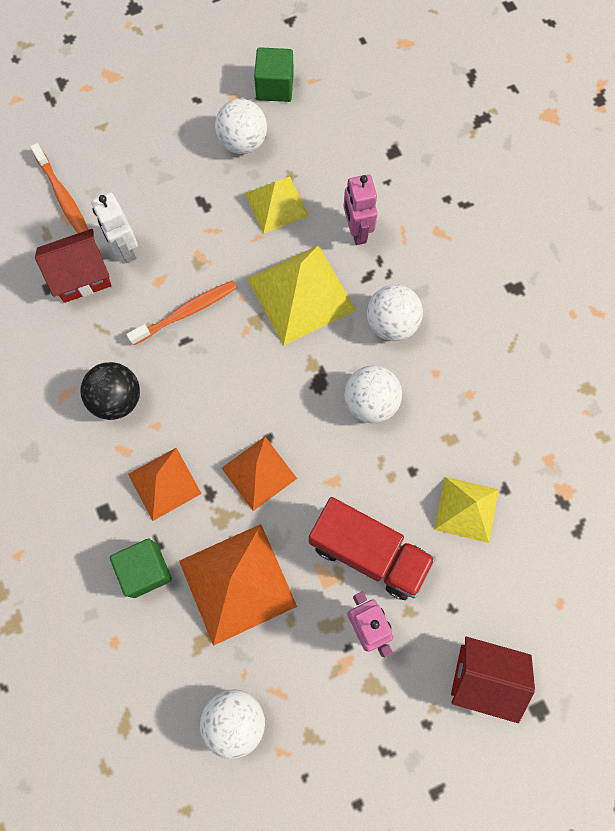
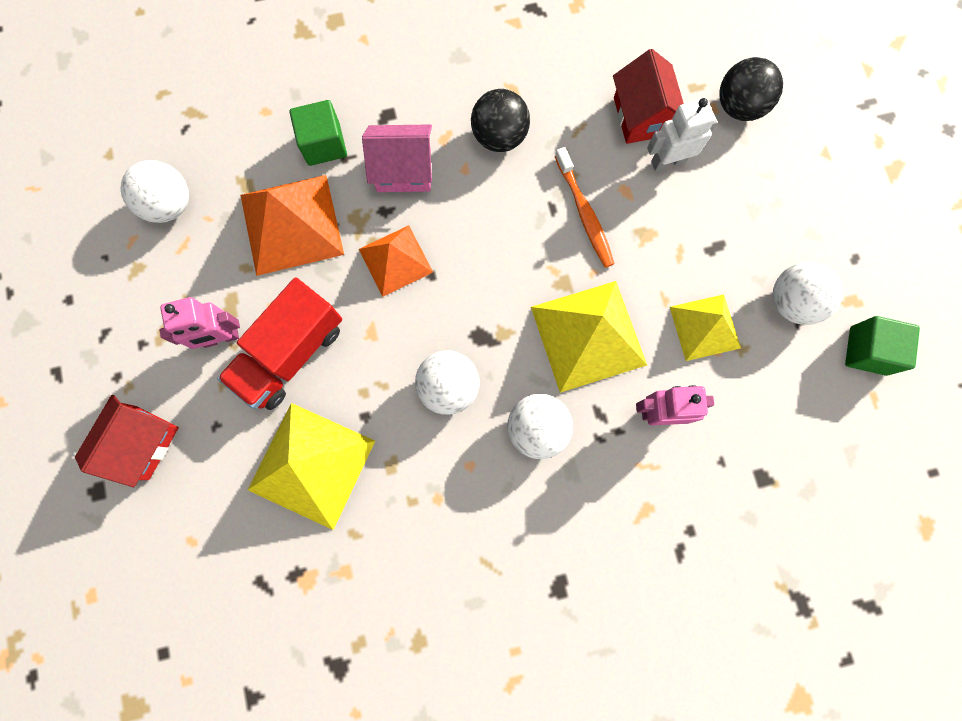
camera: 100 degrees right, 5 degrees up
(63, 197) = (738, 107): orange toothbrush -> black ball
(164, 483) = (404, 170): orange pyramid -> pink house
(466, 509) = (311, 465): yellow pyramid -> yellow pyramid, size x1.59

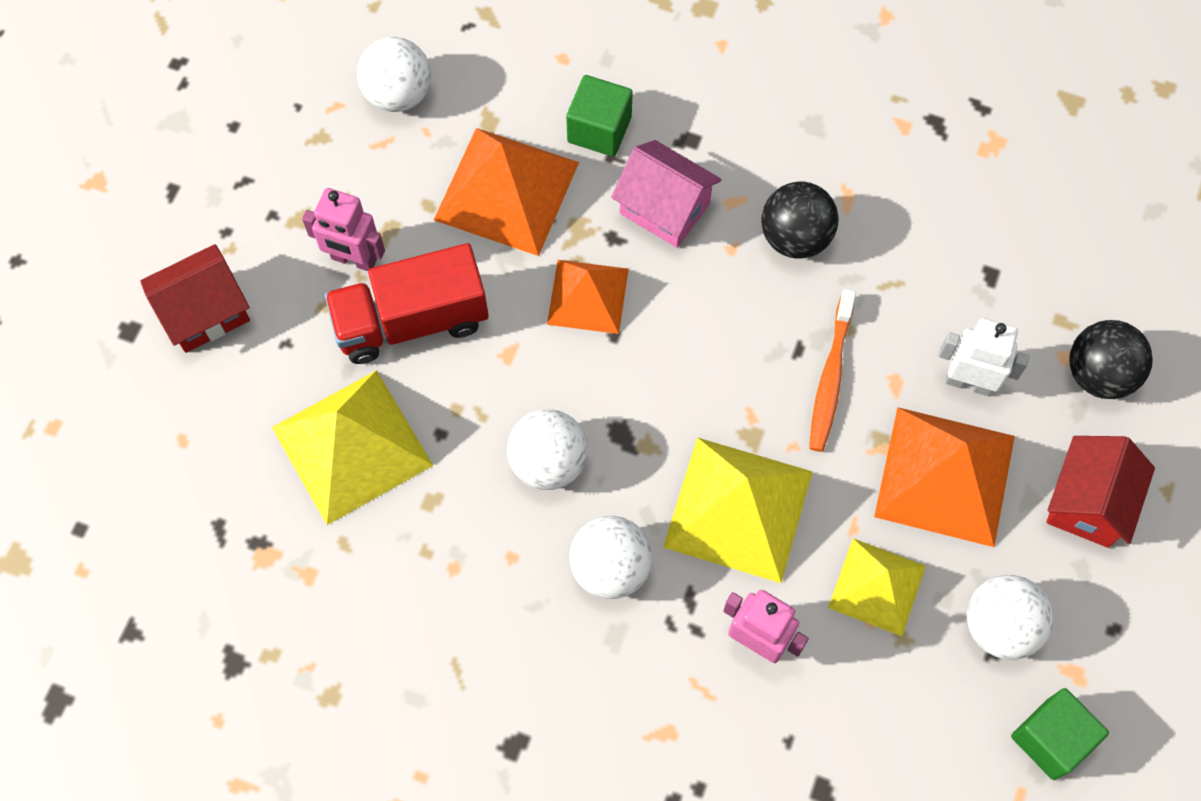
camera: 35 degrees right, 10 degrees down
(641, 116) = (974, 314): red house -> red house (1088, 503)
(695, 230) = (944, 475): none -> orange pyramid

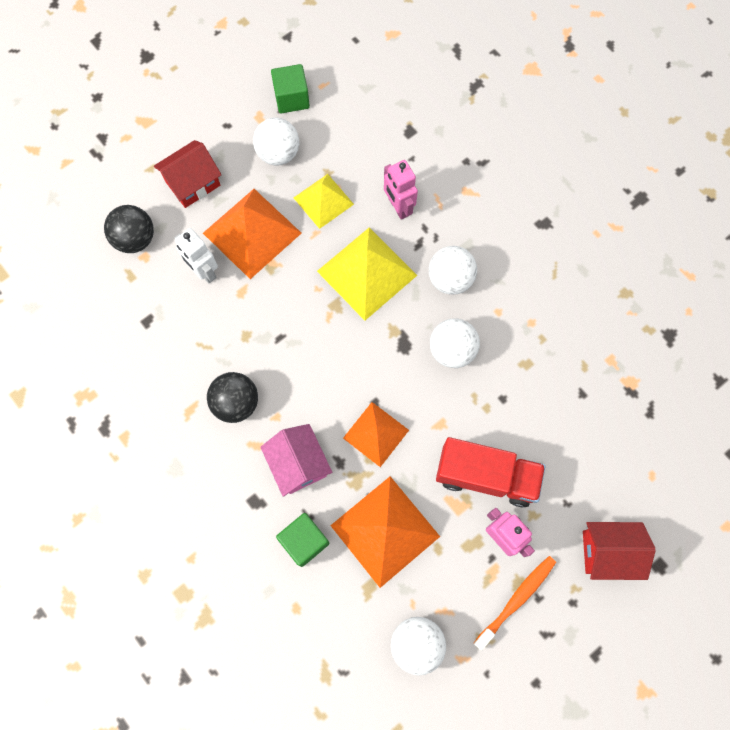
camera: 150 degrees left, 5 degrees up
(352, 446) = (555, 418): yellow pyramid -> none
(830, 377) = (273, 313): orange toothbrush -> orange toothbrush (516, 600)

